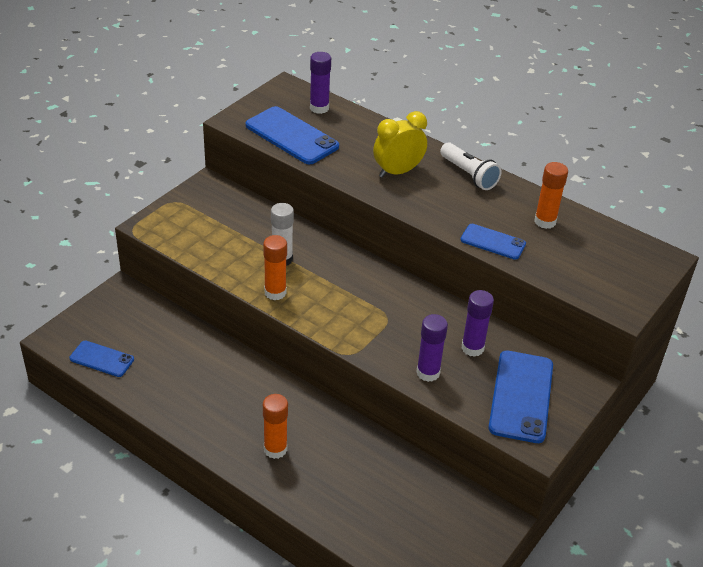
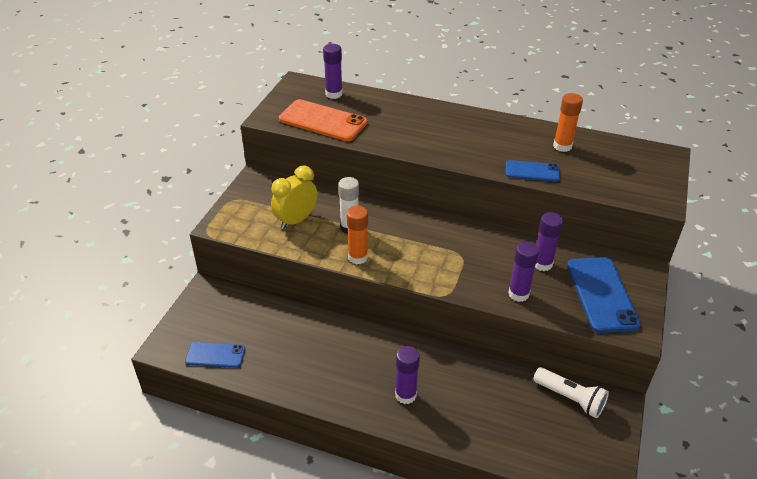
camera: 15 degrees left, 0 degrees up
(275, 449) = (405, 395): orange glue stick -> purple glue stick
(292, 136) = (323, 121): blue phone -> orange phone
(397, 172) = (425, 132): yellow clock -> yellow clock (296, 220)
(469, 175) = (483, 122): white flashlight -> white flashlight (570, 398)

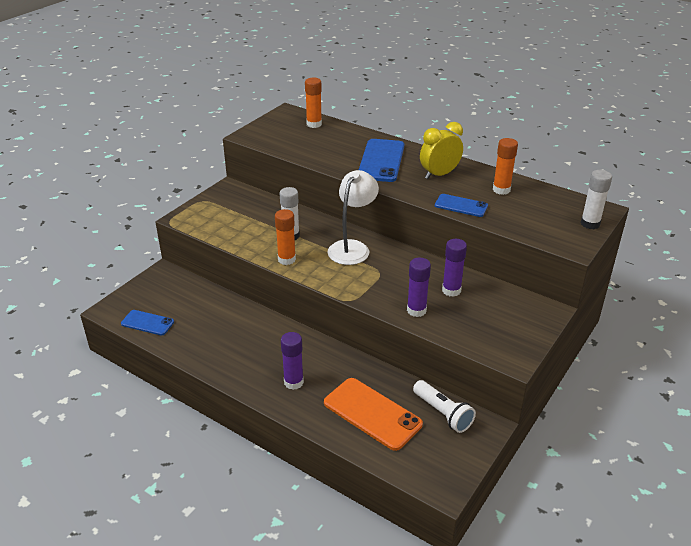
camera: 15 degrees right, 5 degrees down
(296, 220) = (248, 223): yellow clock -> yellow clock (439, 174)
(323, 121) = (293, 143): orange phone -> orange phone (372, 413)
(334, 94) = (314, 124): purple glue stick -> orange glue stick
(420, 231) = (352, 247): none -> white lamp
(602, 294) = (495, 323): blue phone -> blue phone (381, 161)
(664, 172) = (590, 224): none -> white glue stick

